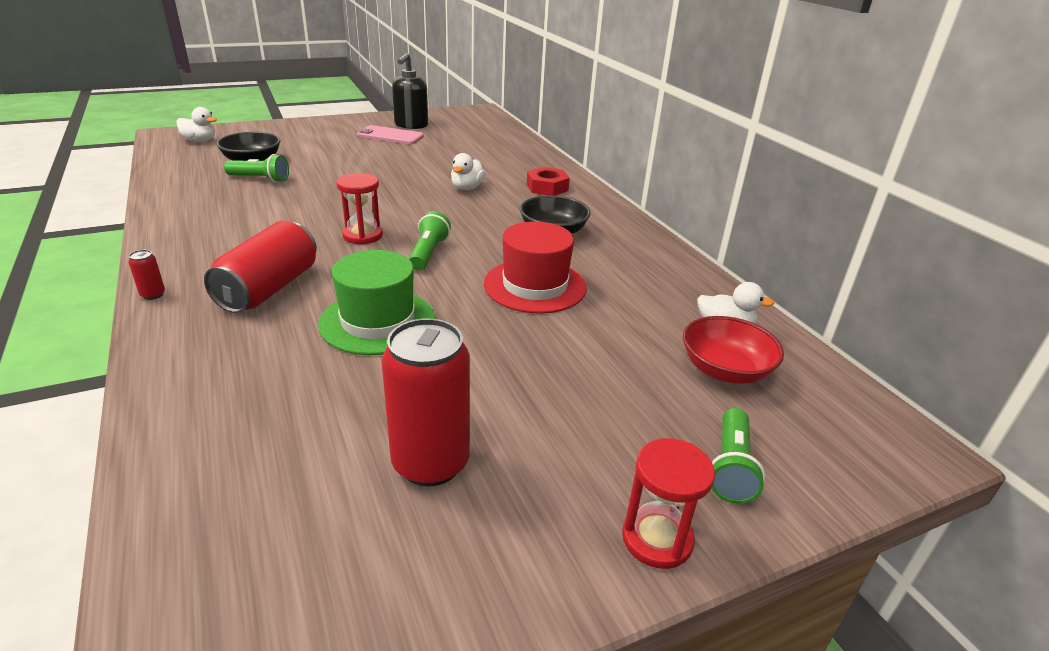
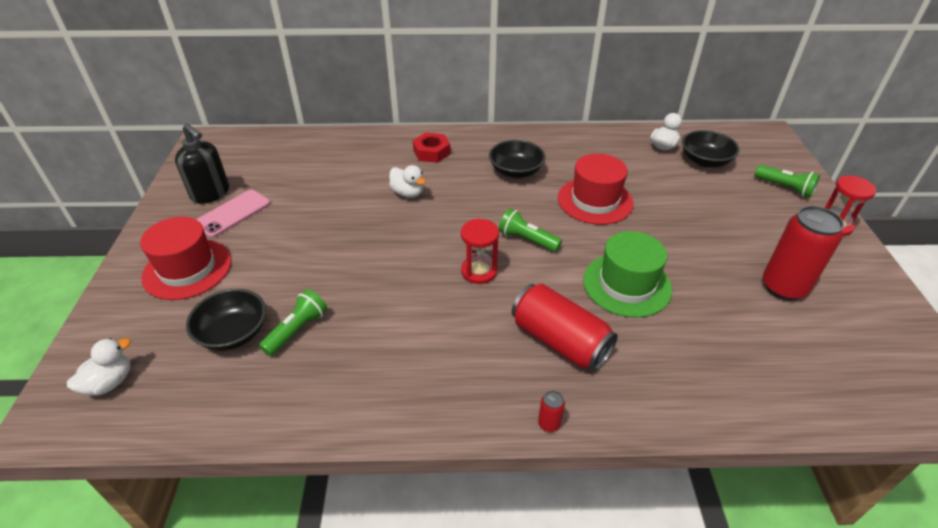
camera: 65 degrees left, 10 degrees up
(318, 136) = (187, 269): none -> red hat
(725, 370) = (705, 161): red bowl -> black bowl

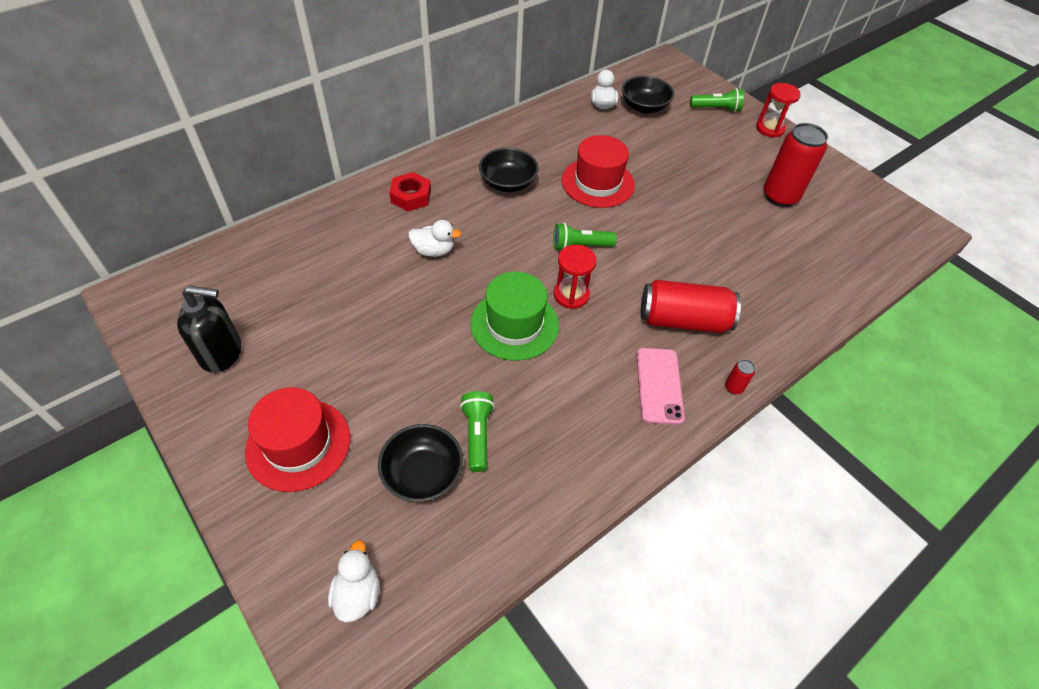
camera: 40 degrees left, 10 degrees up
(233, 214) = (276, 362): pink phone -> pink phone (659, 385)
(626, 284) = (685, 247): green hat -> green hat (514, 324)

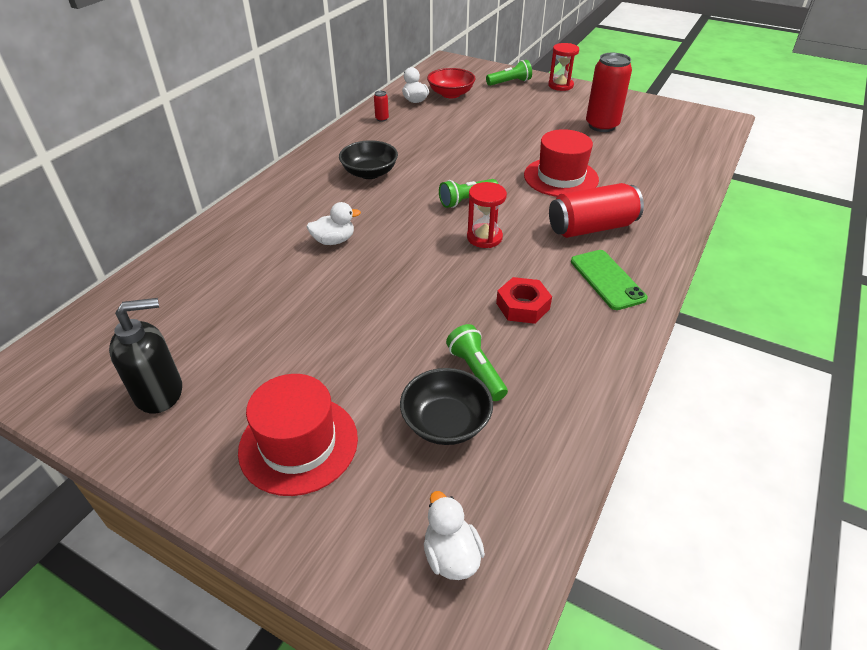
camera: 20 degrees left, 10 degrees down
(411, 196) = (283, 206): red nut -> red nut (523, 306)
(514, 324) = (449, 274): green hat -> none
(597, 183) = (449, 153): red hat -> red hat (561, 177)
(644, 107) = (451, 94): black bowl -> red bowl
(659, 385) = (607, 279): pink phone -> green phone
(733, 387) = (667, 262): red can -> red can (382, 119)

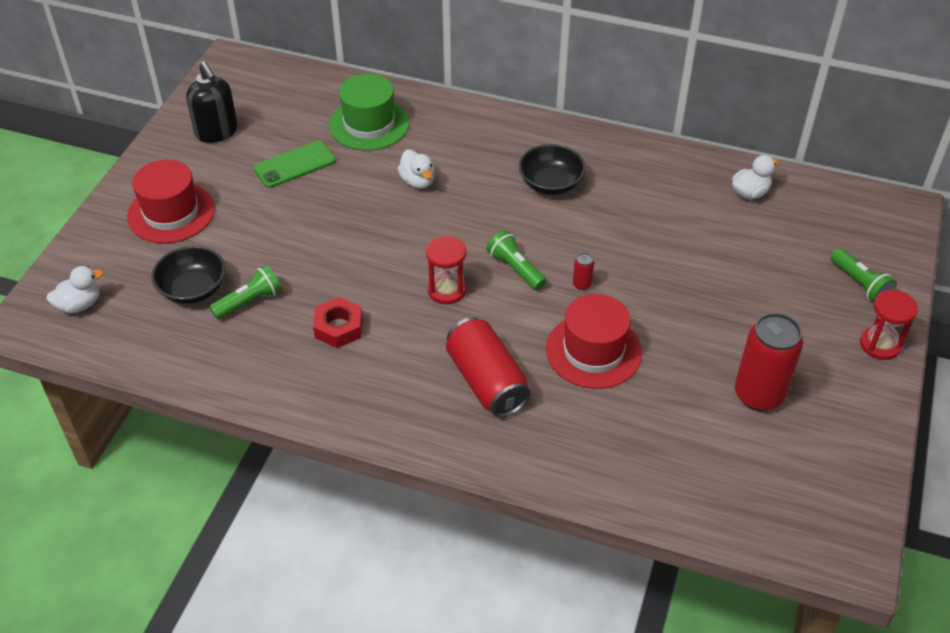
camera: 80 degrees right, 5 degrees up
(228, 264) = (369, 124): none -> green hat
(382, 119) = (684, 171): red can -> red can (582, 284)
(451, 94) = (787, 225): red bowl -> none
(607, 279) = (391, 394): green phone -> green phone (295, 165)

